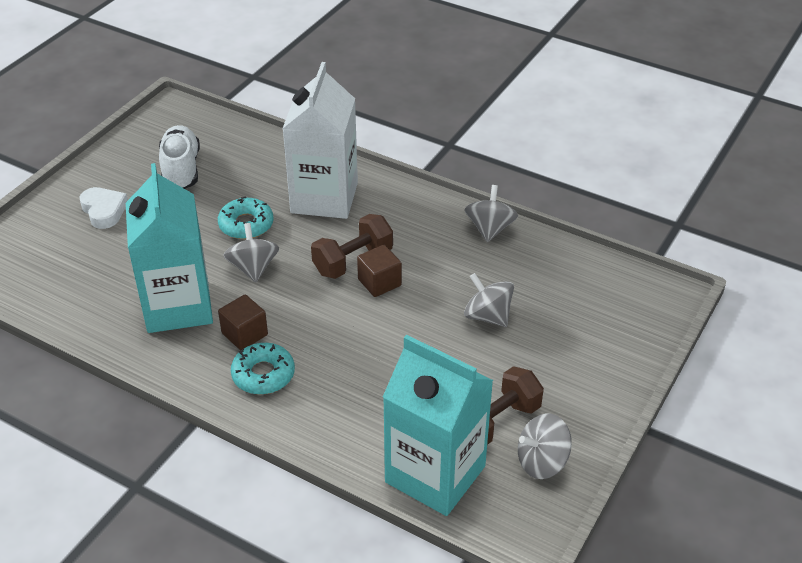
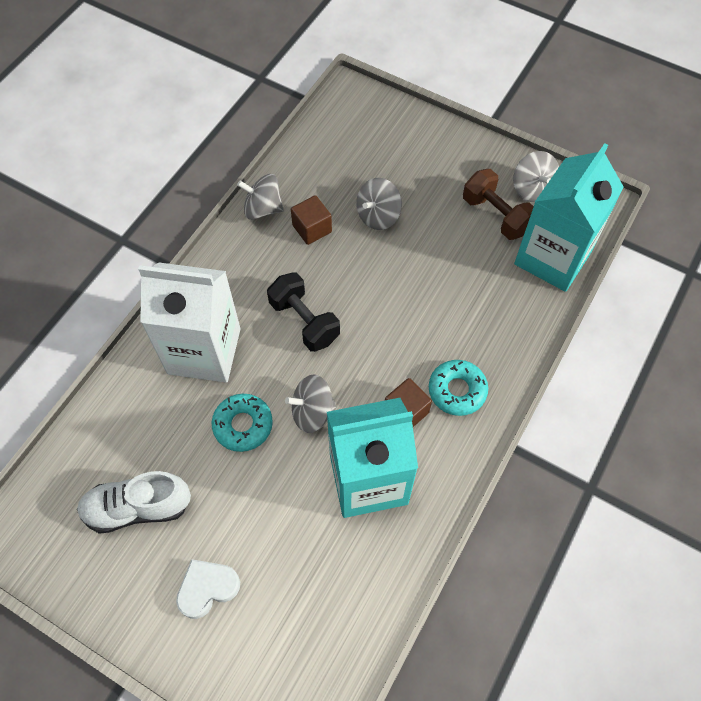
camera: 90 degrees left, 20 degrees up
(353, 261) = (304, 321): brown dumbbell -> black dumbbell
(379, 282) = (335, 298): brown cube -> brown cube (312, 229)

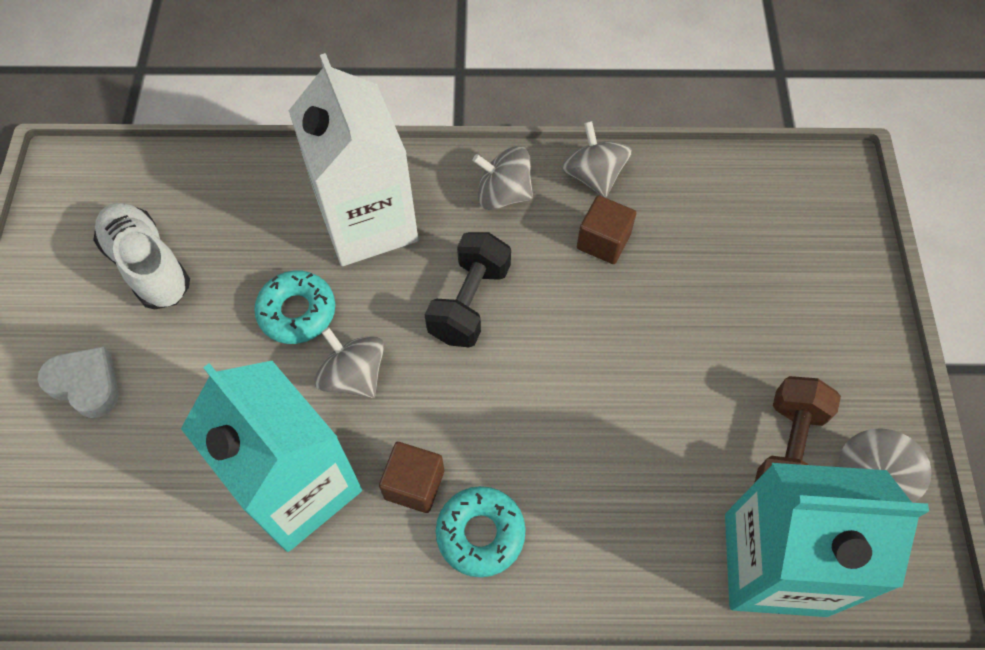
camera: 60 degrees right, 0 degrees up
(378, 216) = (676, 304): grey spinning top -> grey spinning top (503, 194)

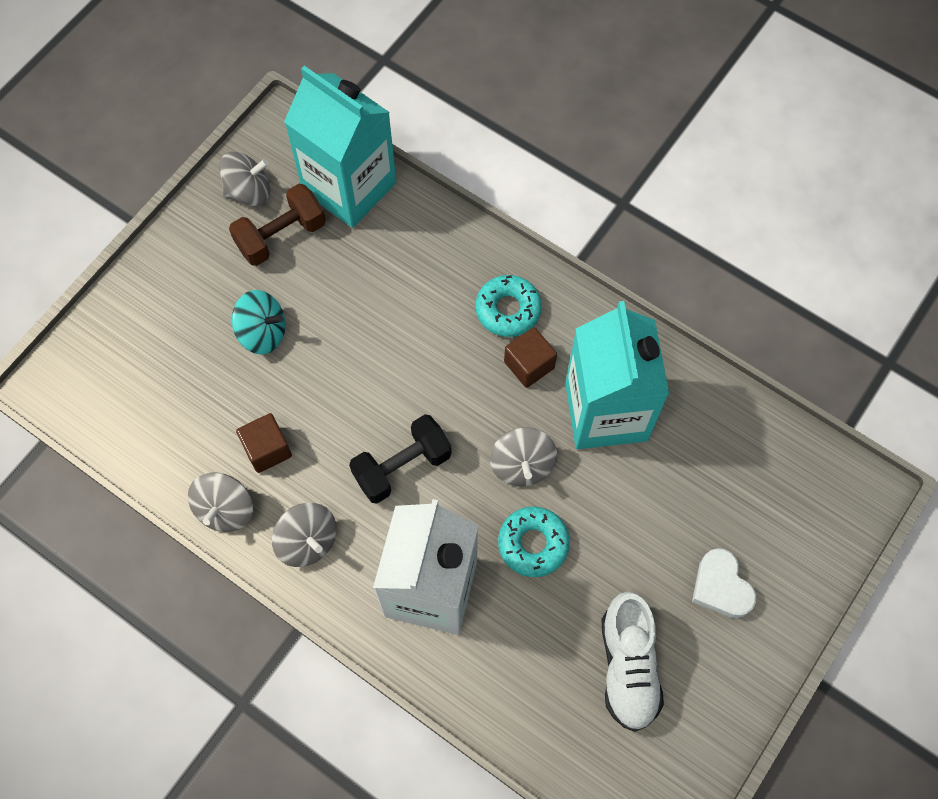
camera: 145 degrees left, 5 degrees up
(707, 338) = (263, 332): none -> turquoise spinning top

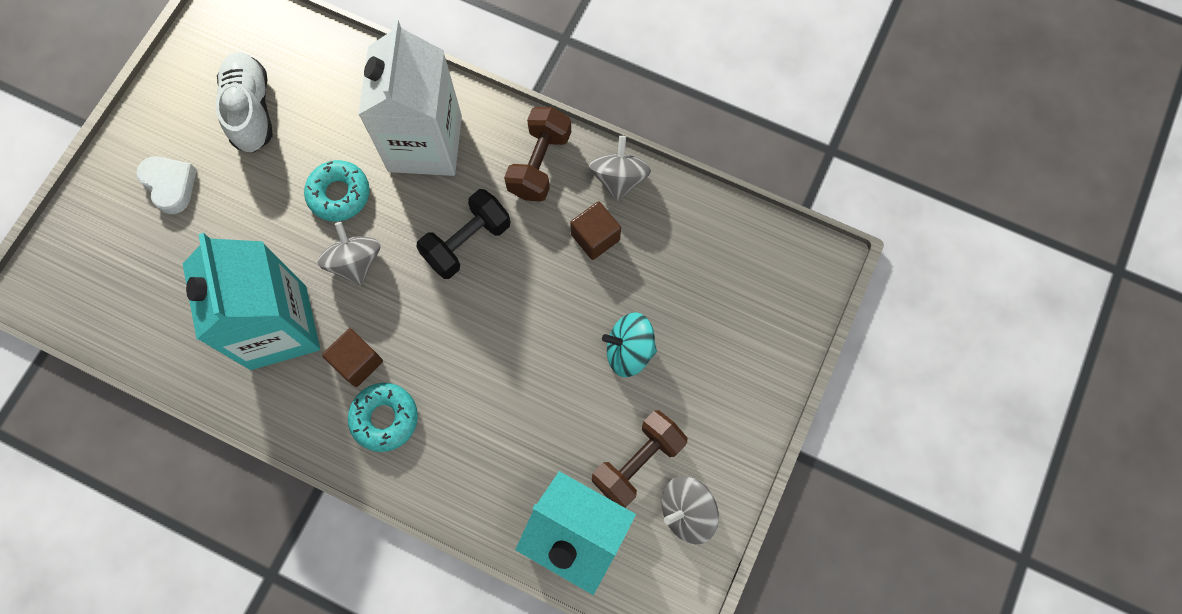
camera: 170 degrees right, 5 degrees up
(307, 541) = (539, 164): grey spinning top -> brown dumbbell

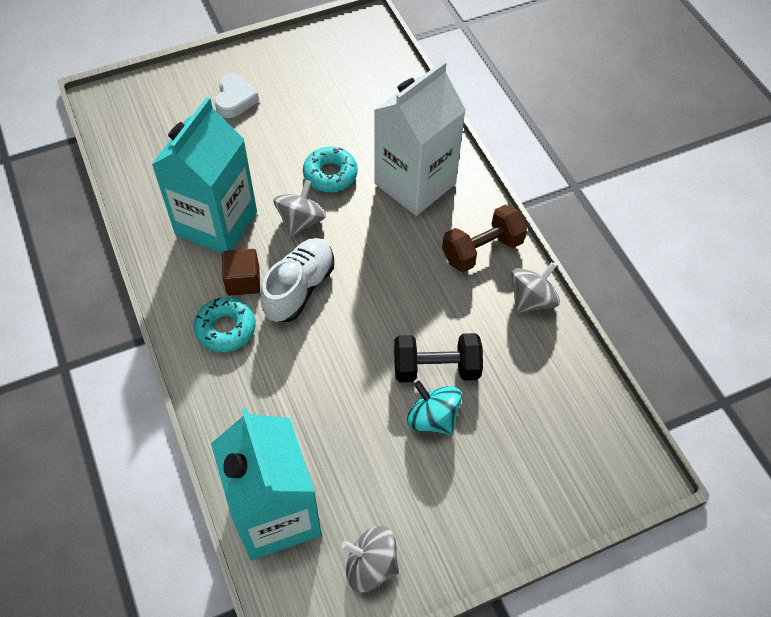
camera: 40 degrees right, 15 degrees down
(251, 110) = (324, 91): white shoe -> white shoe (299, 288)
(467, 242) = (385, 262): black dumbbell -> black dumbbell (436, 368)
(595, 237) = (478, 325): brown cube -> none
(637, 462) = (367, 499): brown dumbbell -> none

